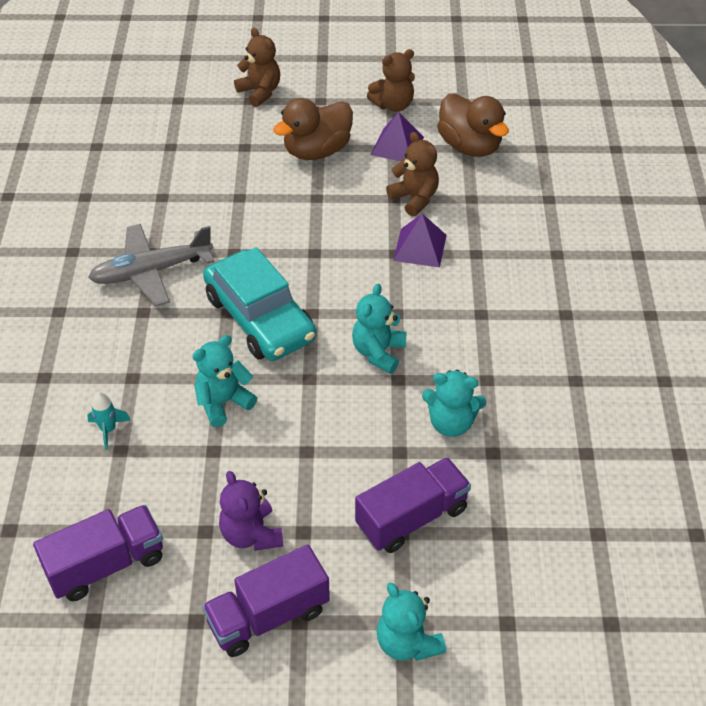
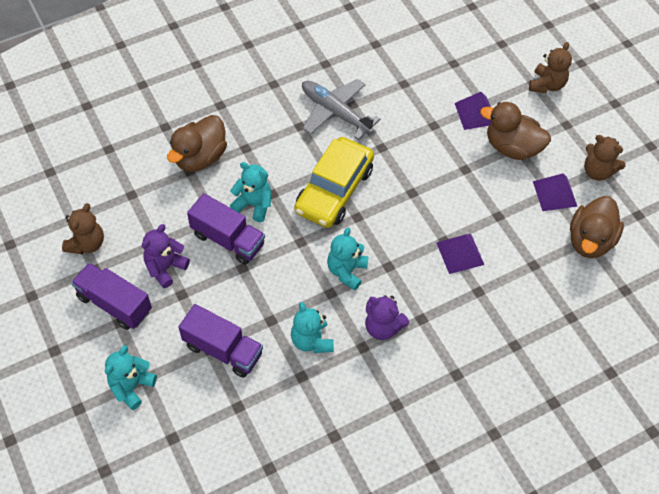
camera: 60 degrees right, 10 degrees up
(106, 565) = (109, 206): purple truck -> purple truck (228, 239)
(108, 430) = (200, 157): turquoise rocket -> brown duck
(251, 158) = (475, 113): none -> purple pyramid
(260, 318) = (334, 190): turquoise car -> yellow car
(378, 352) = (346, 271): turquoise teddy bear -> turquoise teddy bear turned 60 degrees counterclockwise
(414, 198) = (507, 229): brown teddy bear -> brown teddy bear (87, 243)
(472, 351) = (383, 327): none -> purple teddy bear

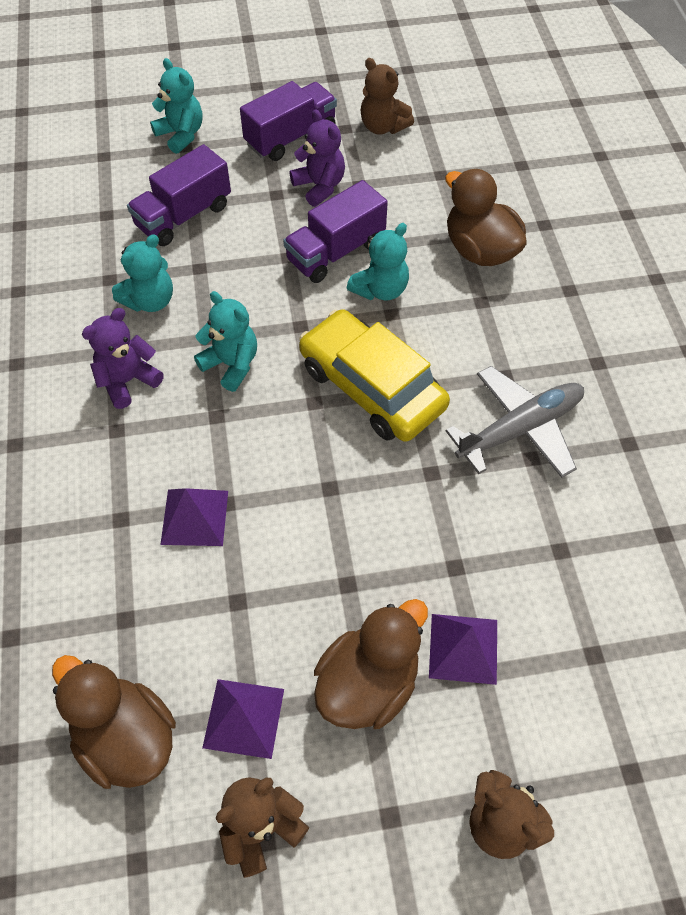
camera: 110 degrees right, 0 degrees up
(311, 340) = (150, 301): turquoise teddy bear -> turquoise teddy bear turned 135 degrees clockwise

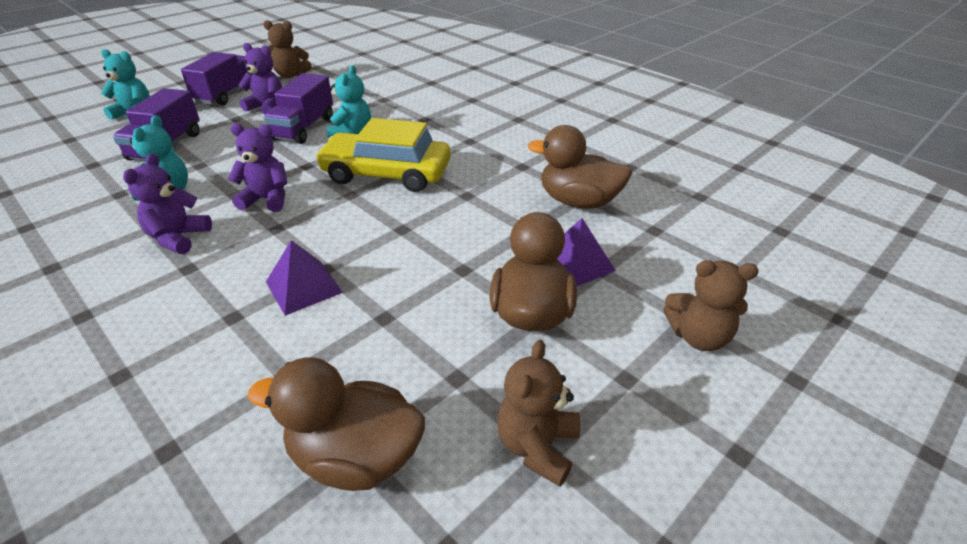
camera: 35 degrees left, 20 degrees down
(231, 364) = (267, 199): turquoise teddy bear -> purple teddy bear
(243, 718) = (454, 383): purple pyramid -> none
(480, 250) = (402, 101): brown duck -> brown duck (578, 202)
(520, 428) = (502, 157): grey plane -> none

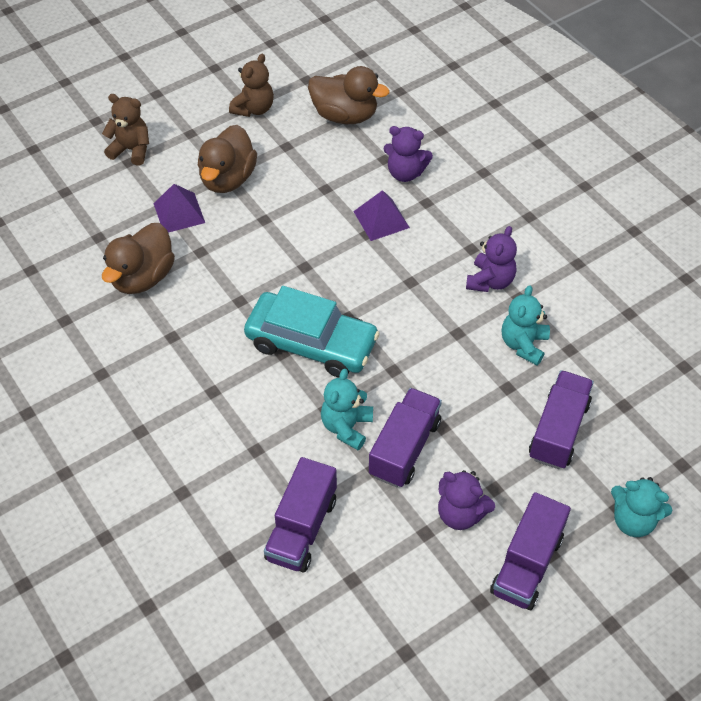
camera: 170 degrees left, 15 degrees up
(267, 199) = (425, 320): purple teddy bear -> purple teddy bear (405, 173)
(291, 75) = (443, 621): brown teddy bear -> none
(383, 94) = (302, 528): none -> purple truck
(386, 174) = (311, 343): yellow car -> turquoise car
(578, 202) = (143, 277): brown duck -> brown duck turned 90 degrees clockwise

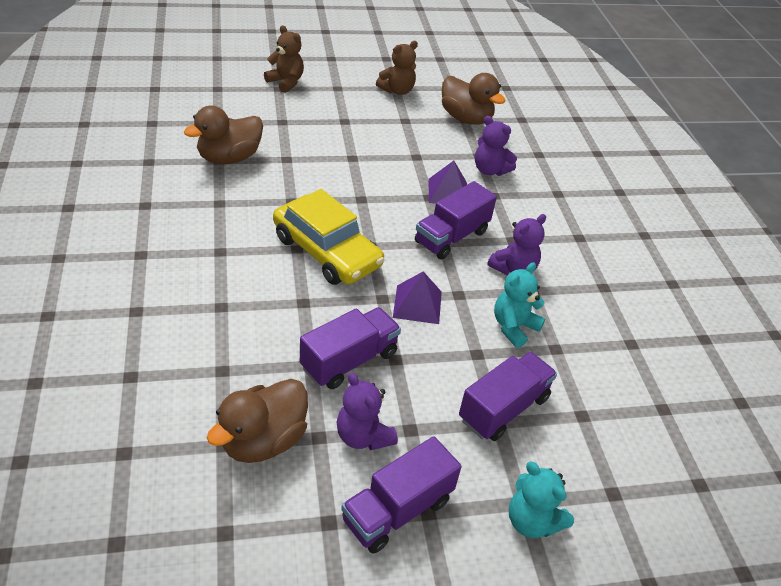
camera: 20 degrees right, 10 degrees down
(179, 213) = (290, 130): purple pyramid -> purple pyramid (417, 304)
(228, 179) = (344, 123): brown duck -> brown duck (263, 440)
(302, 528) = (211, 382): purple truck -> purple truck (451, 237)
(311, 343) = (327, 251): turquoise car -> yellow car
(346, 427) = (310, 323): turquoise teddy bear -> none

